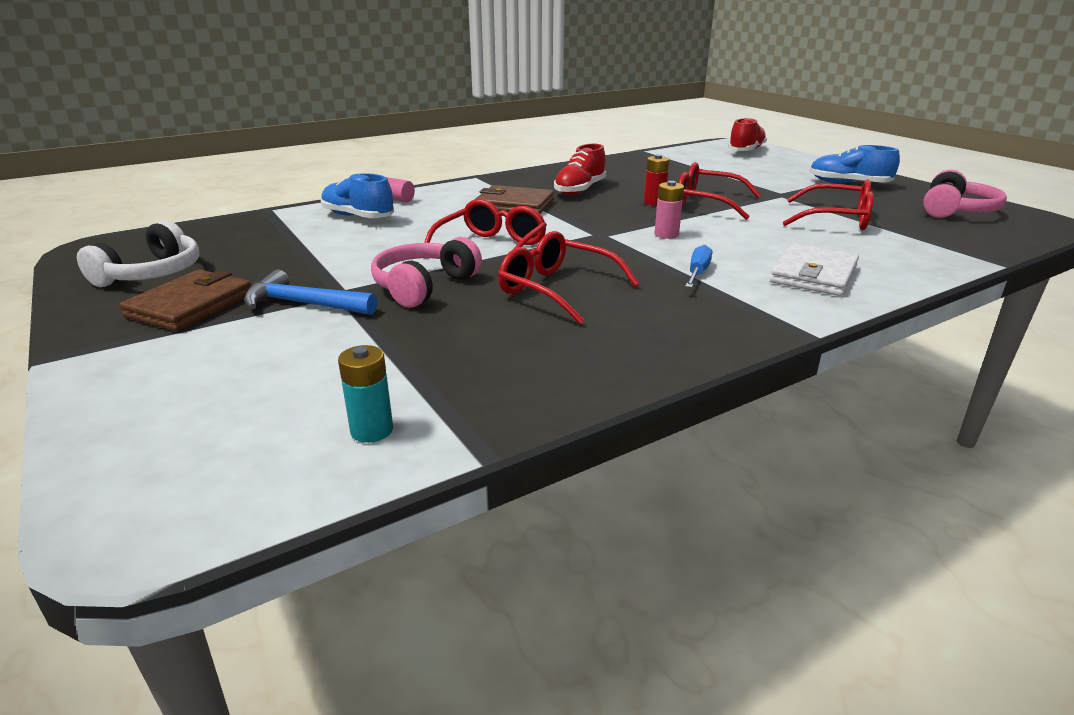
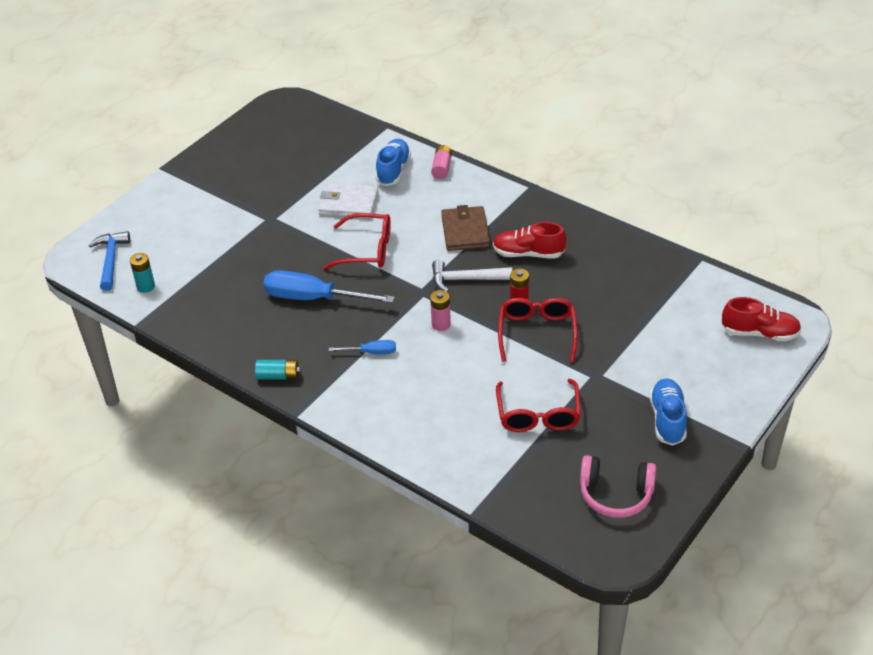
camera: 70 degrees right, 15 degrees up
(152, 274) = (261, 143): white headphones -> none
(190, 305) = (231, 177): brown wallet -> none
(304, 304) = (250, 213): blue hammer -> blue hammer (111, 260)
(424, 286) = (293, 245): pink headphones -> none
(558, 290) = (313, 298): red glasses -> blue screwdriver
(597, 215) = (465, 279): none -> white hammer
(720, 337) = (278, 376): none -> turquoise battery
(814, 274) = (397, 408): white wallet -> white wallet (348, 204)

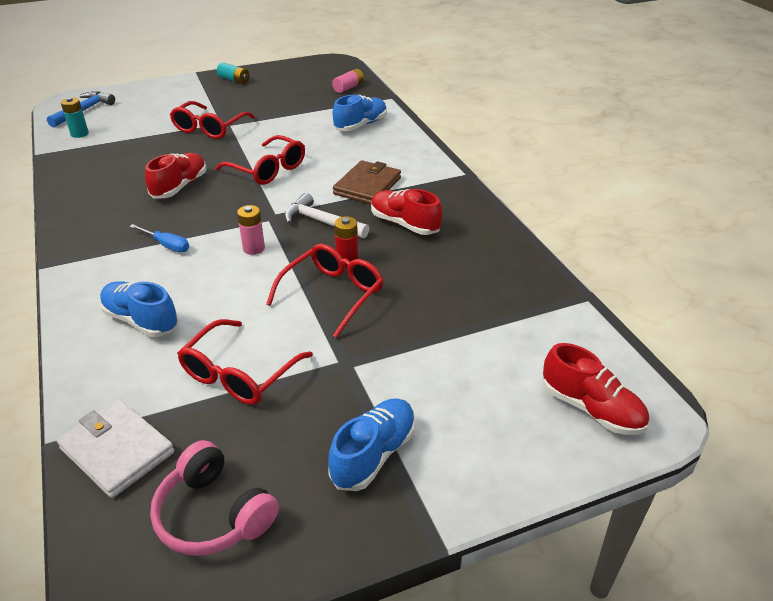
camera: 30 degrees right, 5 degrees down
(262, 228) = (210, 128): none -> red glasses
(278, 376) = (72, 231): turquoise battery -> turquoise battery (234, 80)
(313, 298) = (179, 187): blue screwdriver -> red shoe
(348, 204) = (296, 134): white wallet -> white wallet (117, 451)
(429, 414) = (141, 320): none -> blue shoe
(442, 168) = (403, 136): pink battery -> pink battery (348, 87)

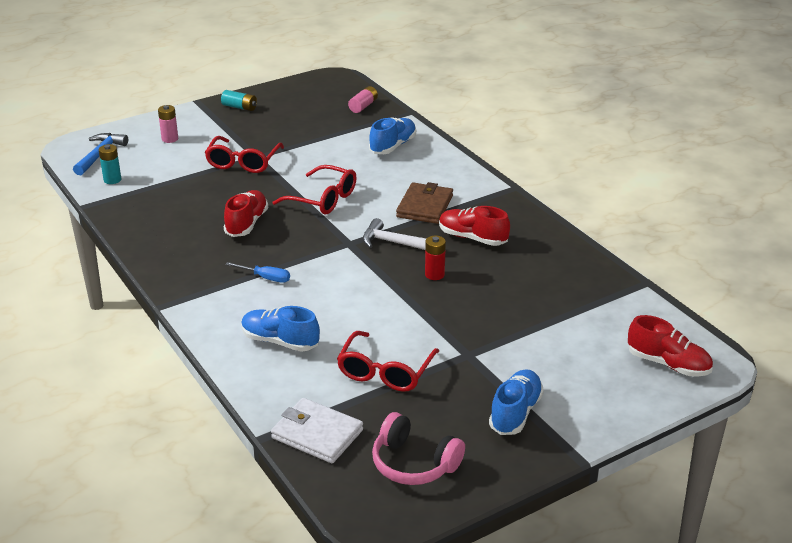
camera: 10 degrees left, 5 degrees down
(254, 248) = (347, 273): pink battery -> pink battery (170, 139)
(332, 295) = (434, 304): red glasses -> none

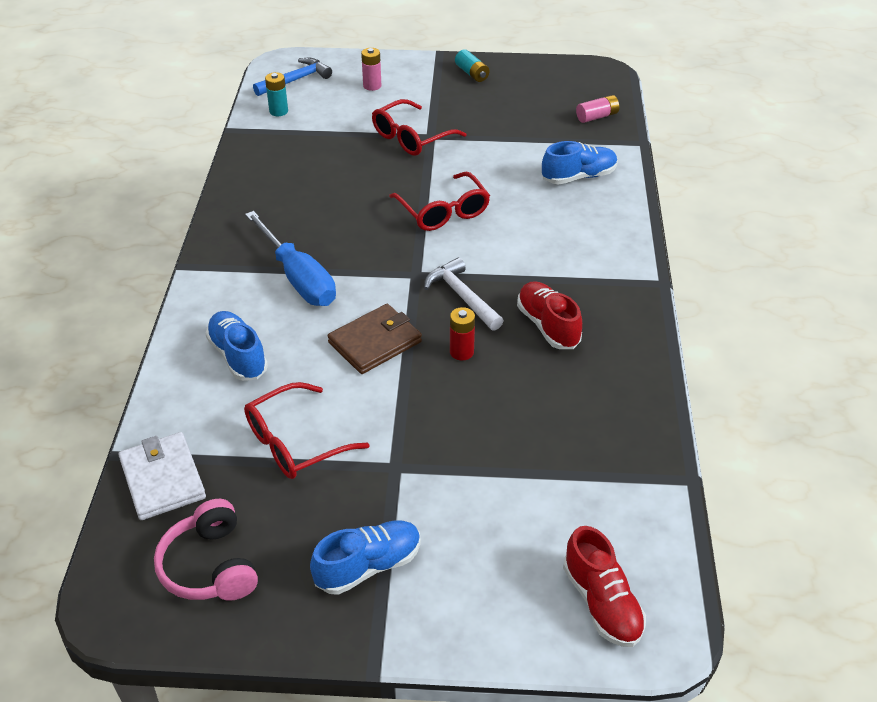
camera: 35 degrees right, 10 degrees up
(246, 223) = (344, 209): red shoe -> none
(265, 278) = (298, 278): blue screwdriver -> blue screwdriver, size x2.06
(424, 206) = (537, 264): brown wallet -> brown wallet (375, 342)

